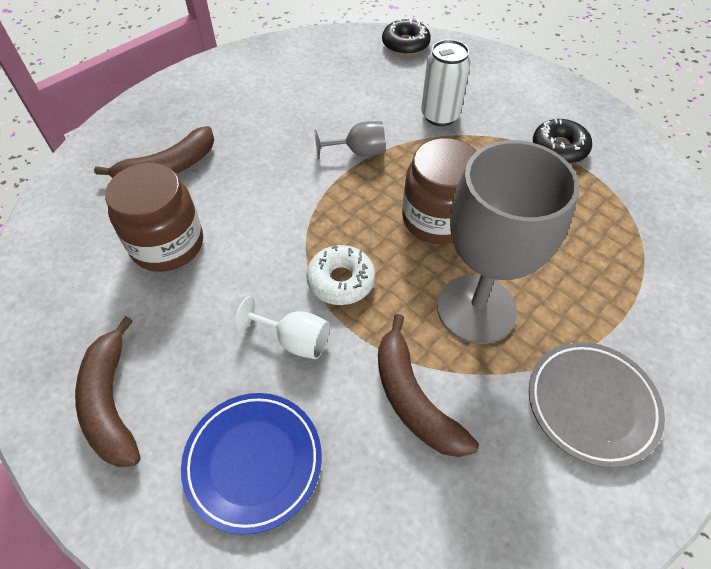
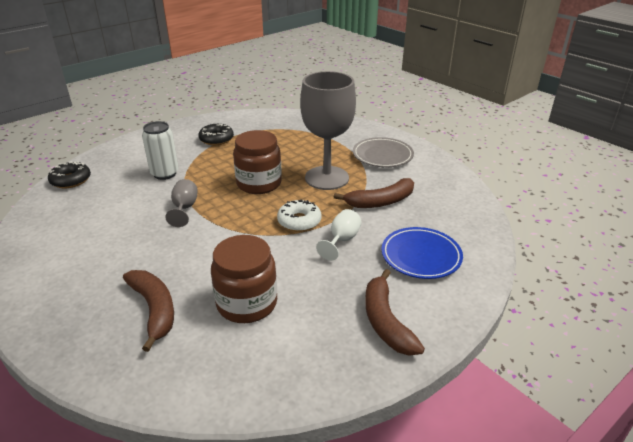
camera: 85 degrees left, 20 degrees down
(111, 402) = (386, 321): brown banana -> brown banana turned 90 degrees clockwise

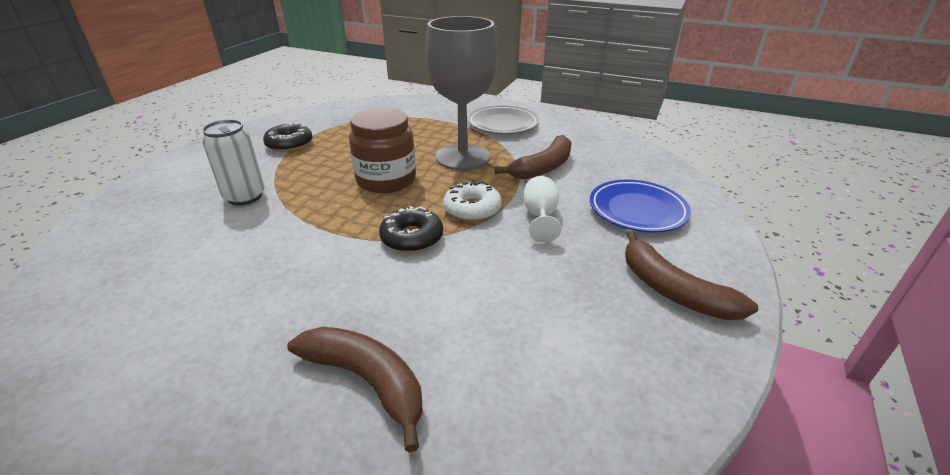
camera: 25 degrees left, 0 degrees up
(71, 180) = (91, 238): black donut -> black donut (412, 238)
(184, 208) = (307, 231): grey goblet -> none
(247, 303) = (494, 325): brown jar -> none

